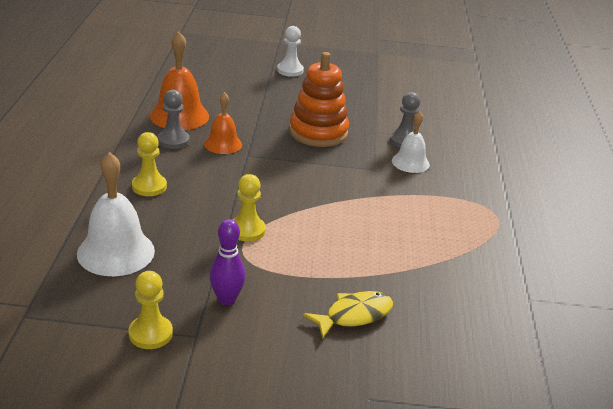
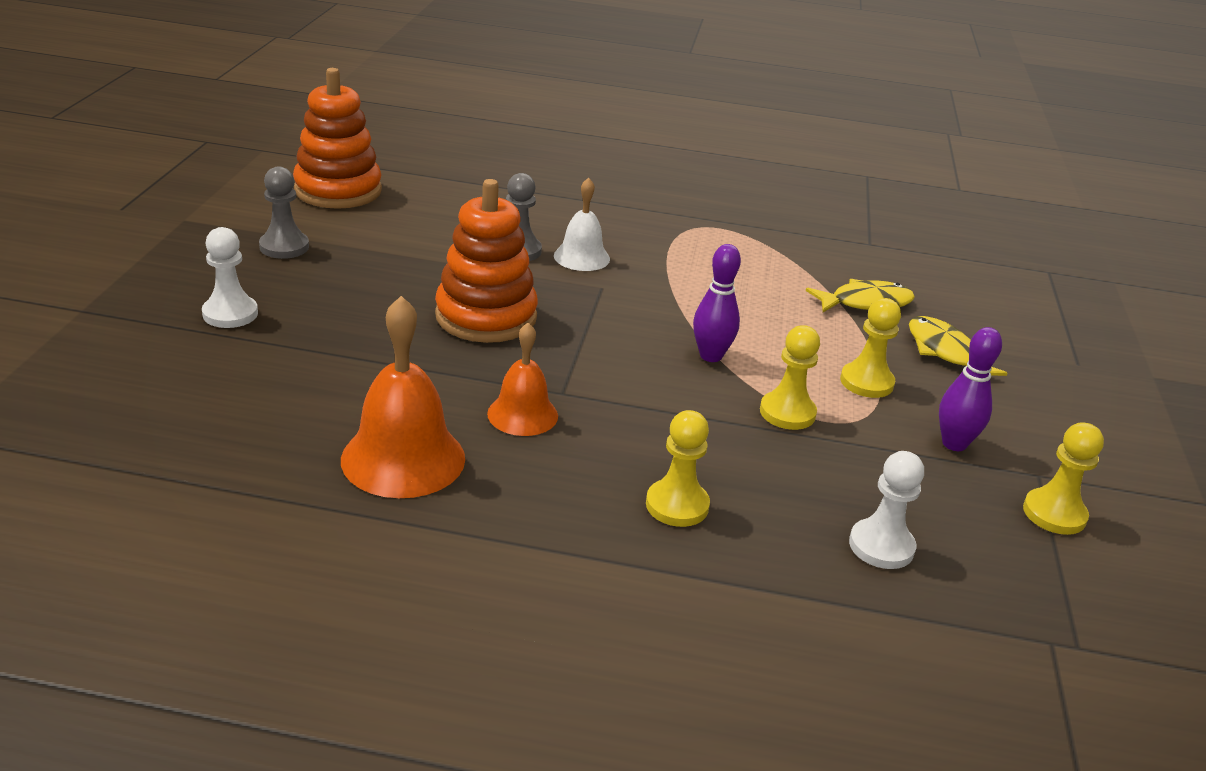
camera: 85 degrees left, 0 degrees up
(116, 252) = (881, 546): white bell -> white pawn
(173, 141) = (508, 470): grey pawn -> grey pawn (284, 247)
(295, 268) = (866, 382): none -> yellow pawn
(305, 205) = (711, 356): none -> purple bowling pin
(415, 282) = (865, 303): none -> yellow fish
(442, 86) = (338, 190): none -> orange stacking toy

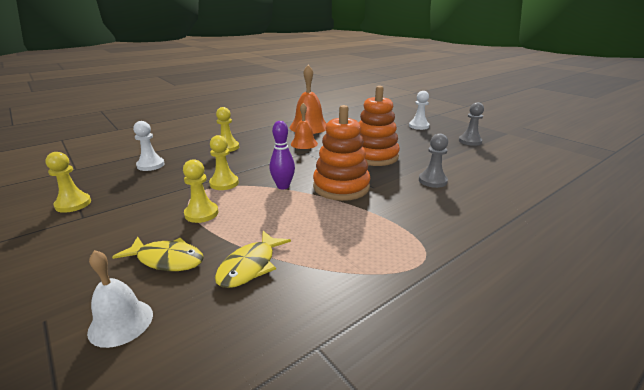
camera: 135 degrees right, 5 degrees down
(338, 190) = (535, 162): orange stacking toy -> orange stacking toy (341, 187)
(581, 257) = (411, 194): white bell -> white bell (121, 322)
(954, 444) = (136, 208): purple bowling pin -> none

